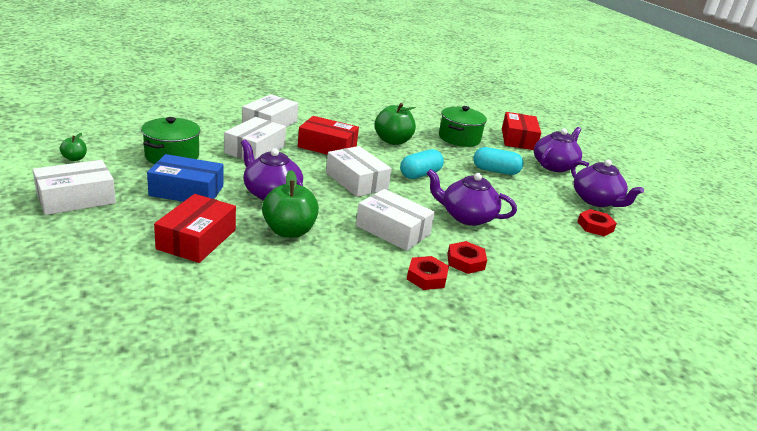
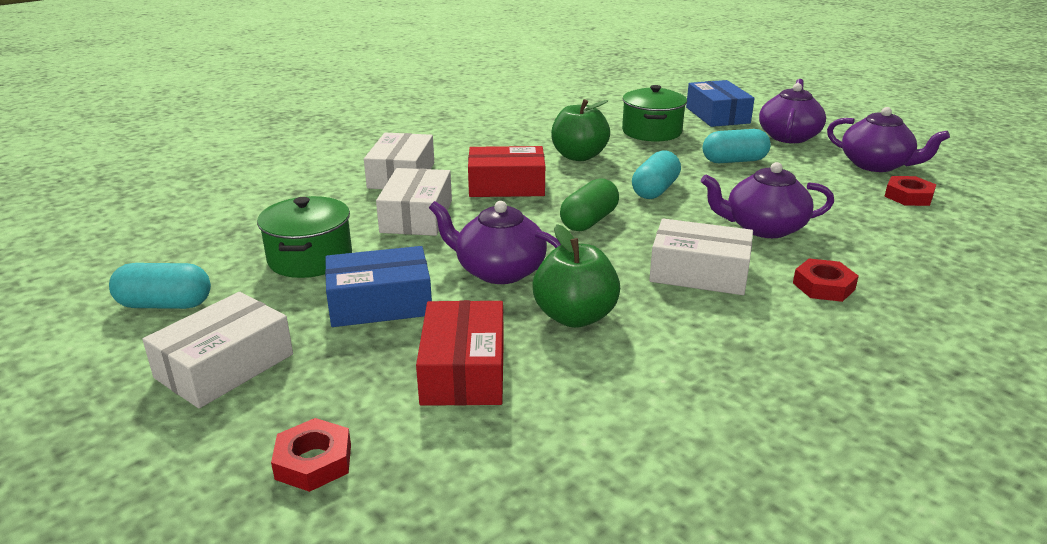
camera: 15 degrees left, 0 degrees up
(74, 158) = (165, 304): green apple -> turquoise capsule
(356, 181) = (589, 221): white box -> green capsule
(426, 277) = (803, 322): red nut -> red nut (313, 461)
(518, 139) = (717, 115): red box -> blue box

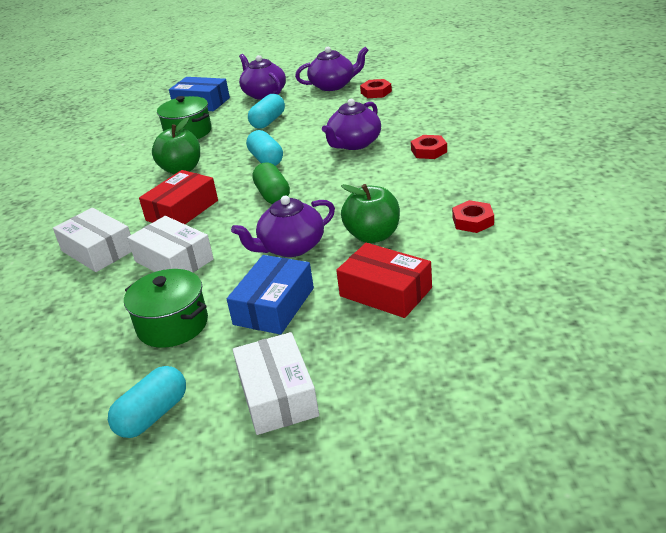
camera: 50 degrees left, 5 degrees up
(313, 461) = (421, 373): red nut -> red nut (473, 221)
(699, 273) = (375, 180): white box -> none

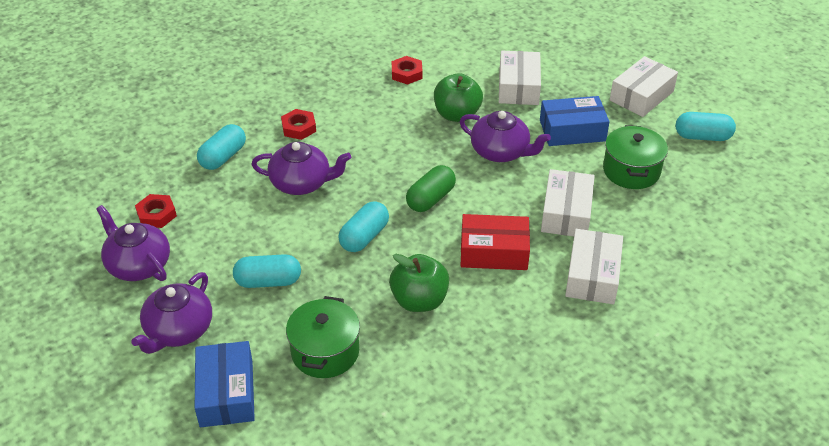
camera: 125 degrees left, 10 degrees up
(385, 292) = (518, 87): red box -> white box
(418, 117) = (223, 157): none -> turquoise capsule

